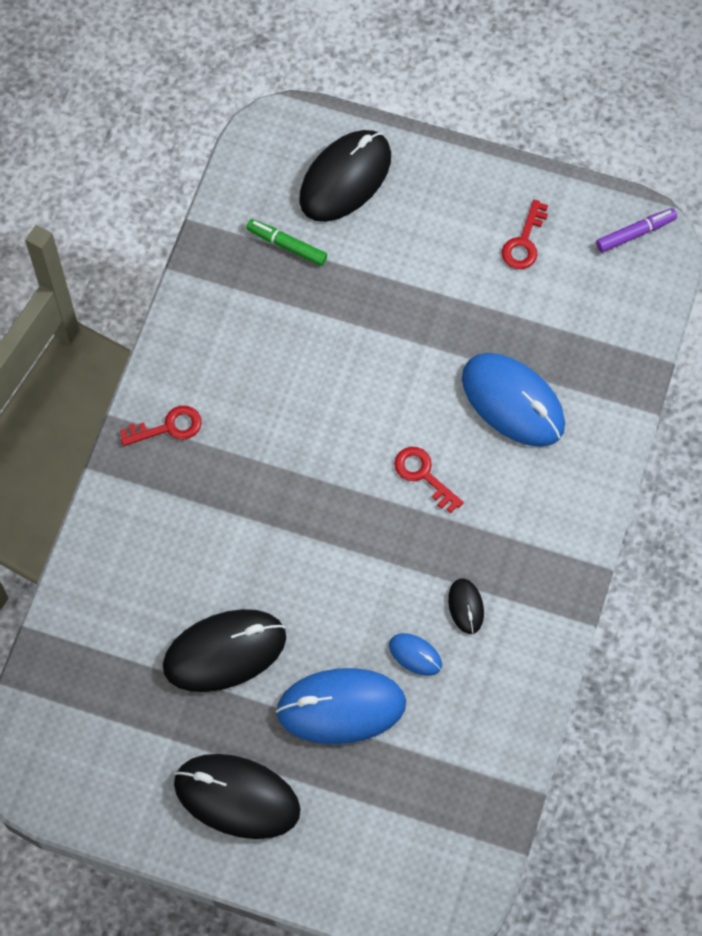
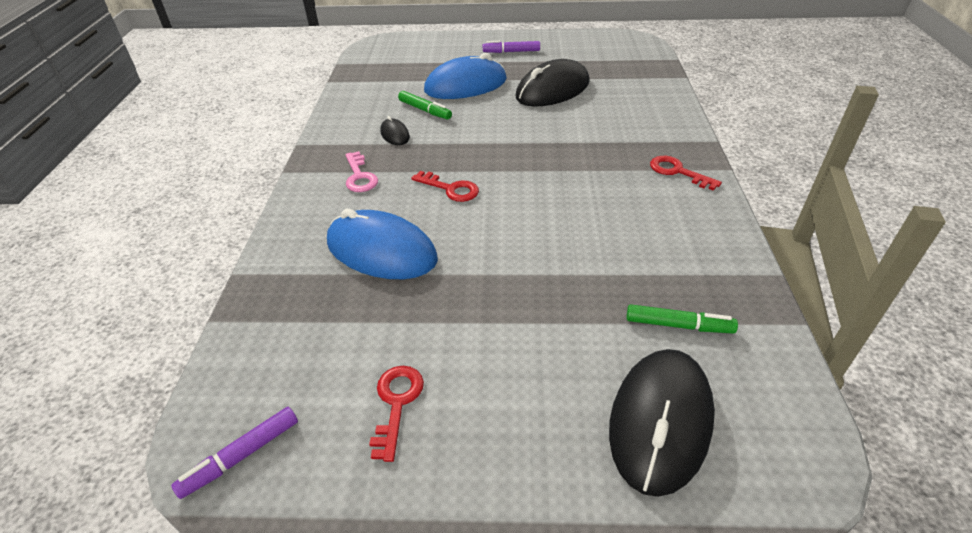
camera: 165 degrees right, 25 degrees down
(168, 427) = (678, 172): red key -> red key turned 75 degrees clockwise
(237, 797) = (511, 52): black mouse -> purple marker
(415, 655) = (425, 110): blue mouse -> green marker
(520, 530) = (360, 176): none -> pink key

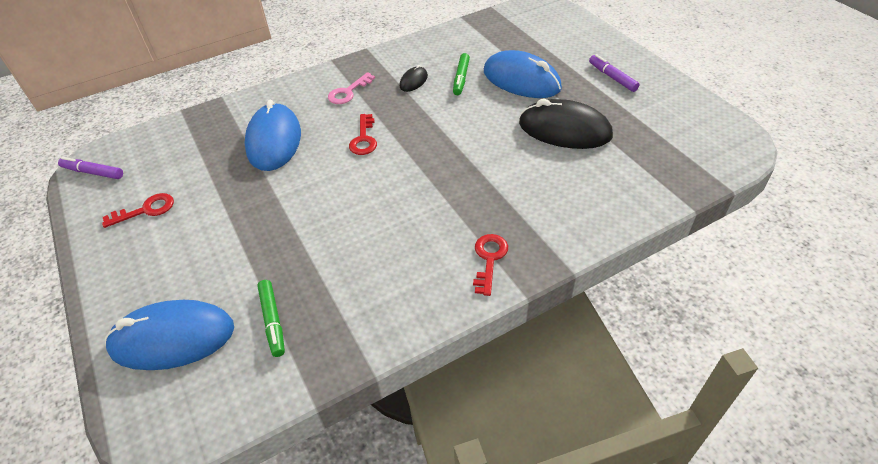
camera: 60 degrees right, 5 degrees up
(660, 421) = (172, 338): black mouse -> blue mouse

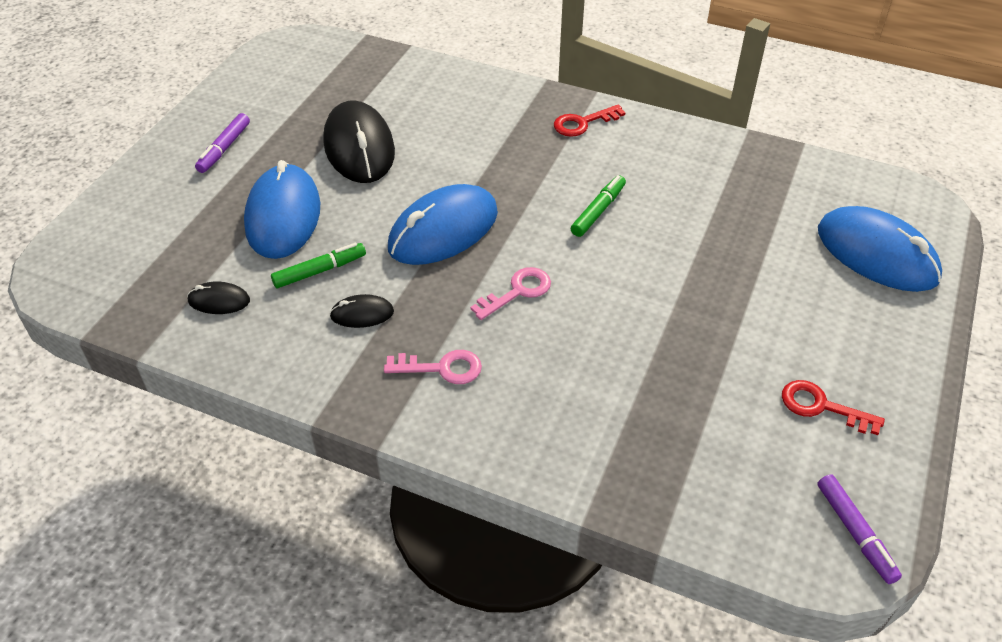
camera: 130 degrees left, 0 degrees up
(272, 321) = (785, 206): green marker -> green marker (598, 211)
(274, 141) = (603, 376): blue mouse -> blue mouse (443, 230)
(364, 139) = (517, 291): red key -> pink key
(474, 44) = (219, 301): none -> black mouse

